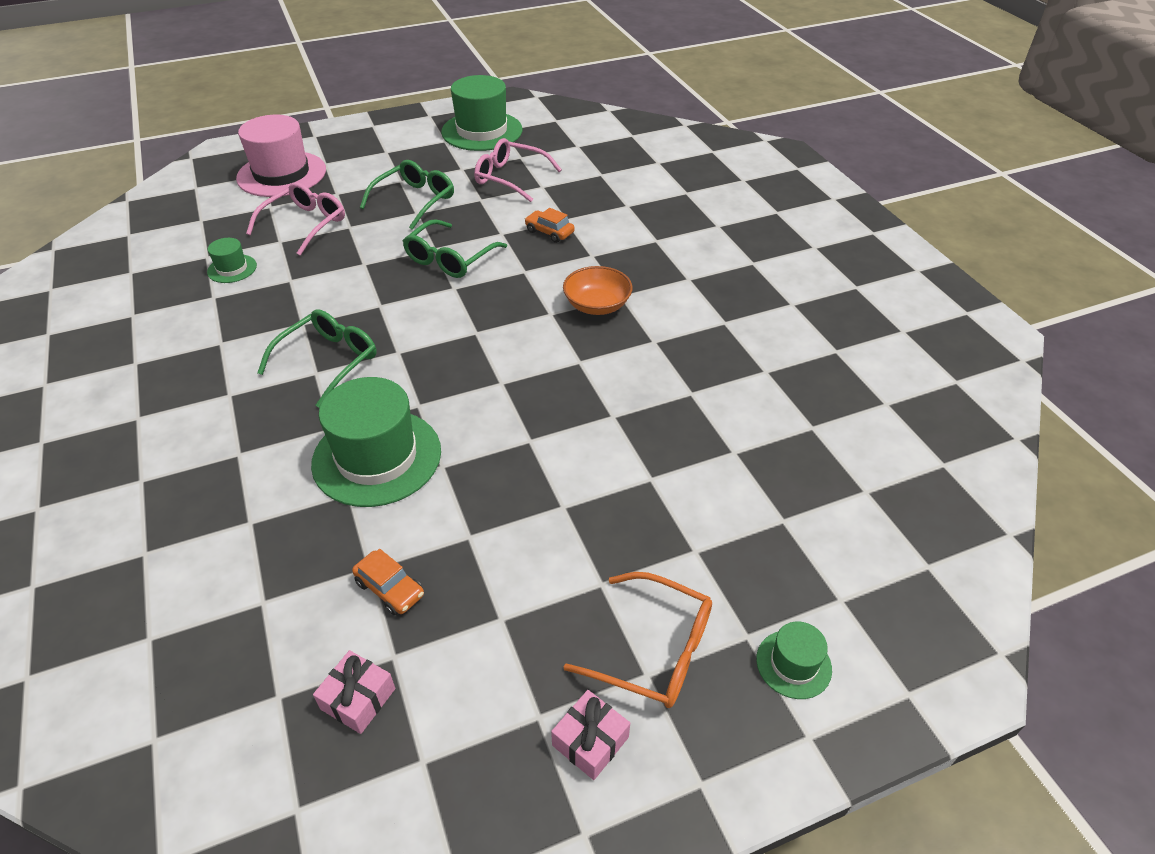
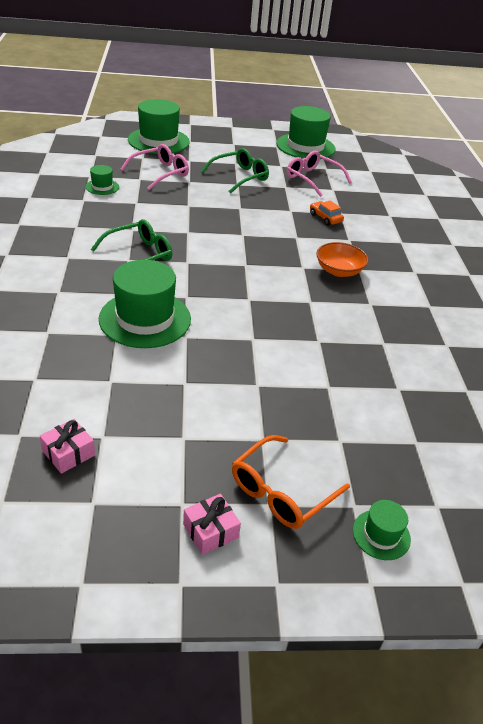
camera: 15 degrees right, 5 degrees down
(281, 174) = (158, 141): pink hat -> green hat
(390, 589) = (118, 397): orange car -> none
(450, 259) = (248, 217): green glasses -> none
(654, 650) = (281, 491): orange glasses -> orange glasses turned 90 degrees clockwise

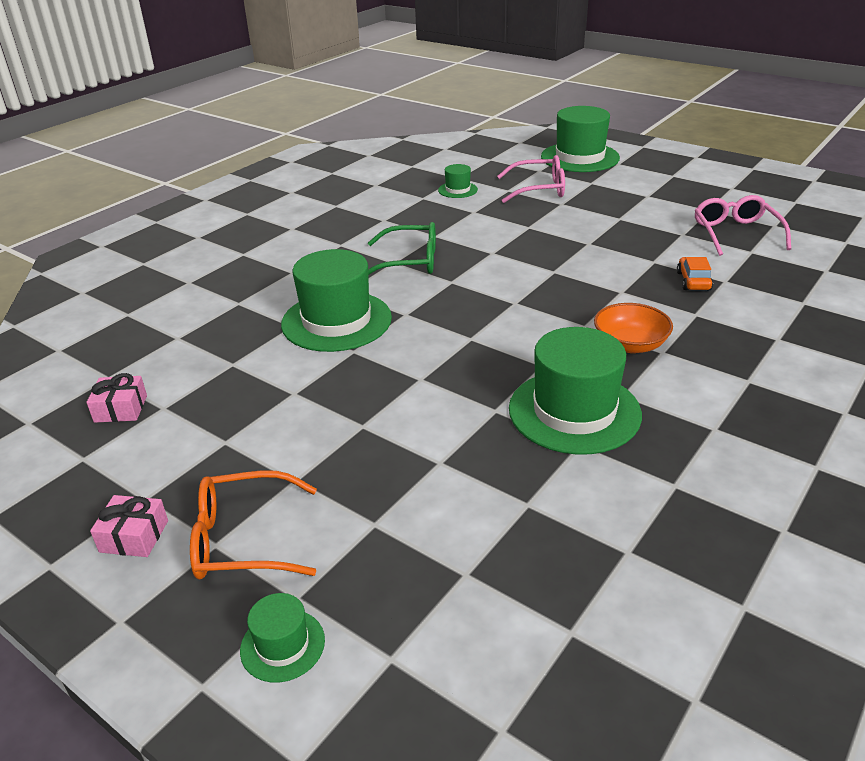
camera: 45 degrees right, 5 degrees down
(239, 177) = (633, 211): green glasses -> none
(305, 146) = (776, 195): green hat -> green hat (574, 411)

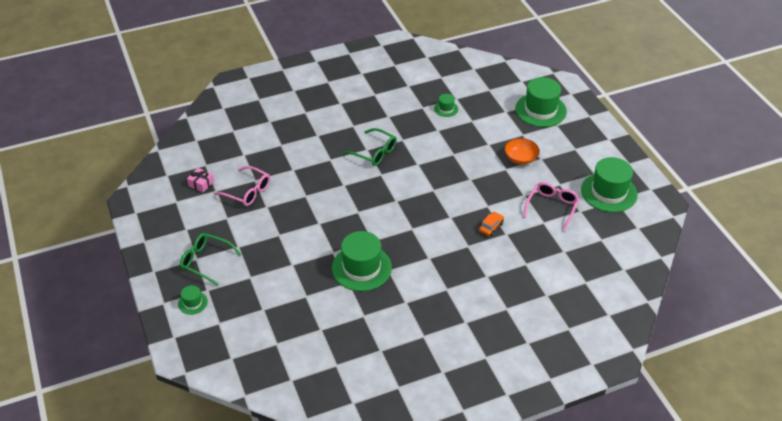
camera: 30 degrees right, 10 degrees up
(134, 536) = (174, 243): pink gift -> none
(243, 539) = (206, 261): orange glasses -> green glasses
(336, 321) = (312, 175): green hat -> green hat (609, 192)
(539, 189) = (488, 127): pink glasses -> pink glasses (247, 191)
(630, 344) = (420, 247): orange bowl -> orange bowl (520, 158)

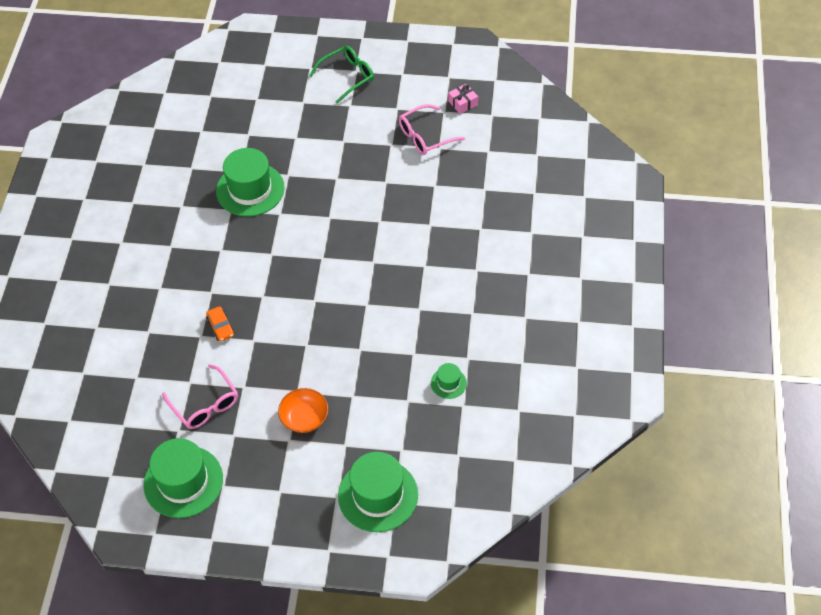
camera: 120 degrees right, 10 degrees up
(192, 303) = (302, 54): green hat -> none
(374, 152) = (414, 271): green glasses -> none

